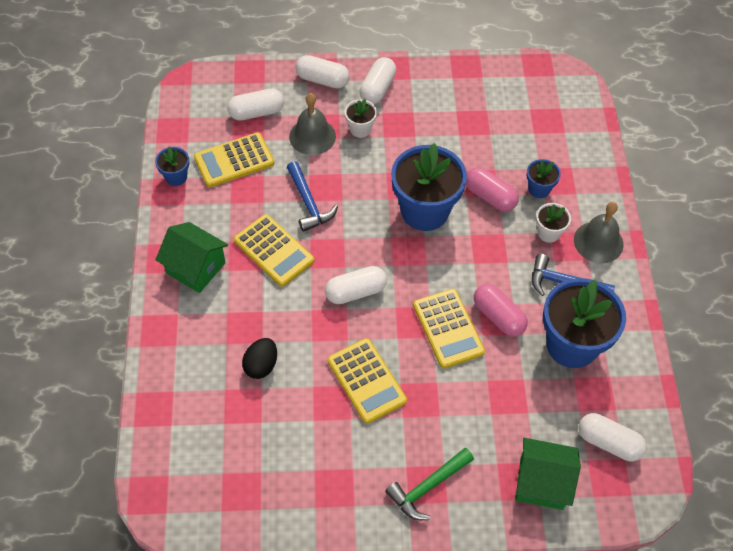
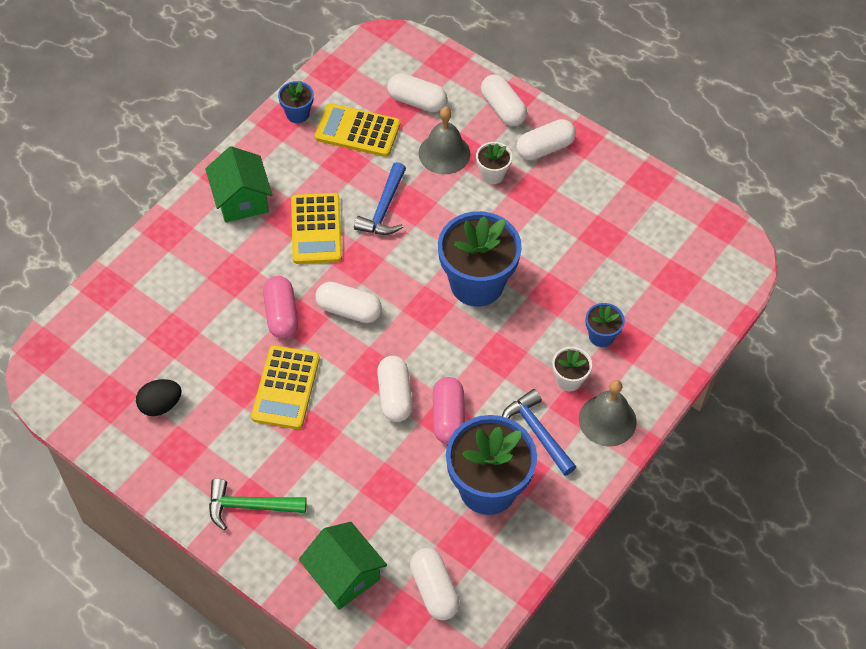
camera: 40 degrees right, 0 degrees up
(261, 365) = (216, 314): black egg -> black egg (160, 405)
(448, 328) = (395, 396): yellow calculator -> white capsule
(490, 196) = (548, 311): pink capsule -> pink capsule (281, 315)

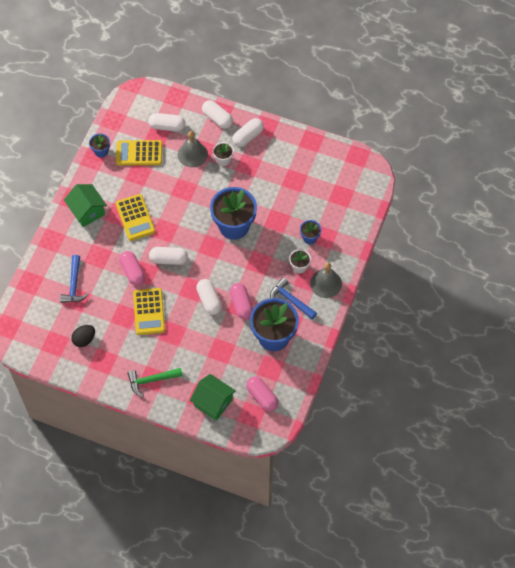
camera: 15 degrees left, 5 degrees up
(384, 209) = (169, 196): blue hammer -> blue hammer (74, 285)
(434, 590) = (262, 397): white capsule -> pink capsule

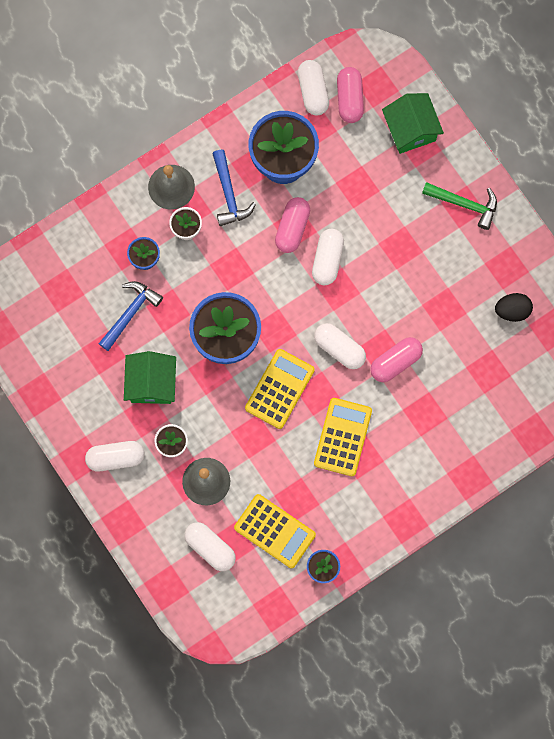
camera: 145 degrees left, 15 degrees up
(74, 285) = (479, 393): blue hammer -> blue hammer (130, 313)
(87, 211) = (398, 488): green house -> green house (151, 383)
(132, 272) = (395, 362): pink capsule -> pink capsule turned 45 degrees clockwise
(149, 312) = (410, 294): yellow calculator -> yellow calculator (279, 389)
(217, 118) = (136, 513): white capsule -> white capsule (313, 91)

